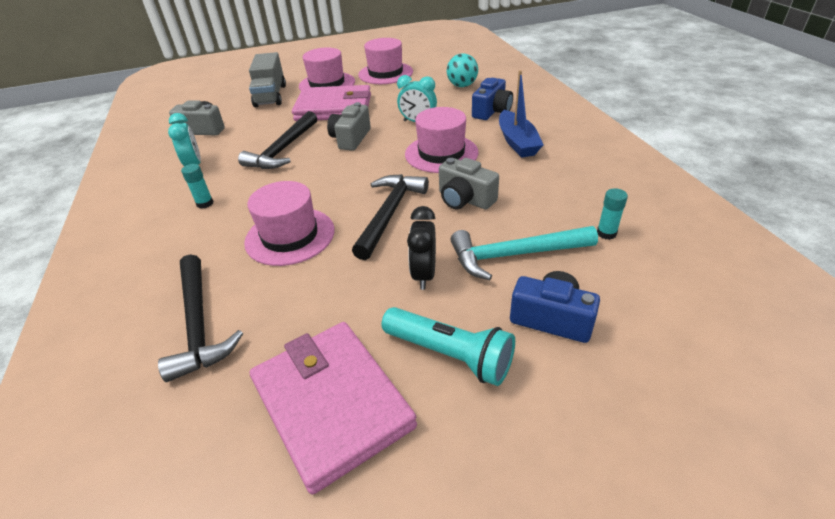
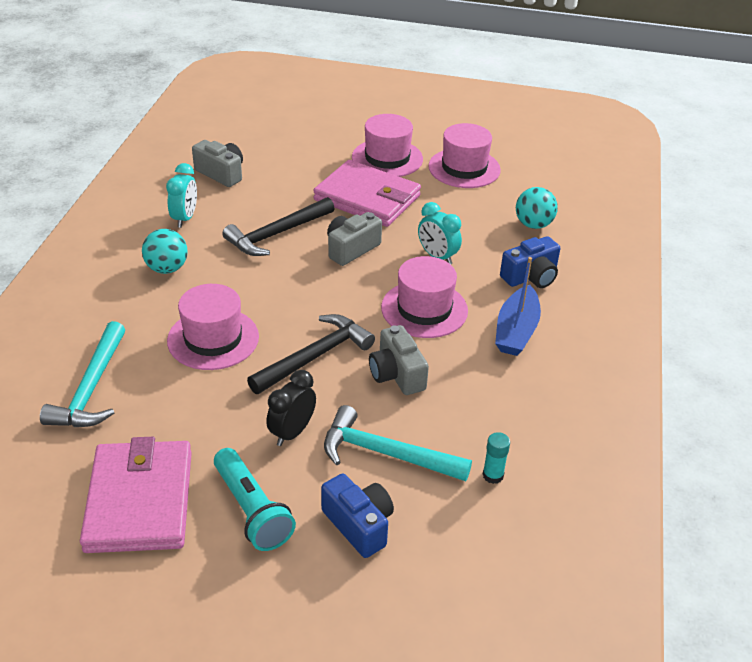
camera: 25 degrees right, 0 degrees up
(199, 324) = (91, 388): black hammer -> turquoise hammer
(205, 203) = (167, 268): turquoise glue stick -> turquoise ball
(270, 96) = (316, 152): grey truck -> none

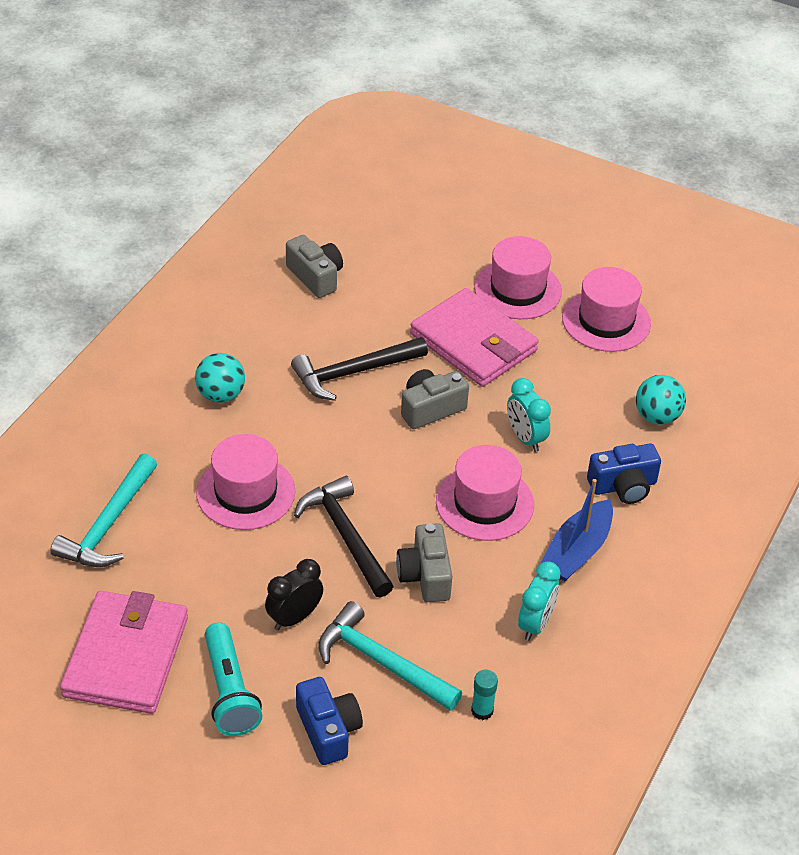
camera: 15 degrees right, 5 degrees up
(185, 218) = (257, 332): turquoise clock -> turquoise clock (535, 624)
(315, 356) = (345, 536): black hammer -> black hammer turned 90 degrees counterclockwise

